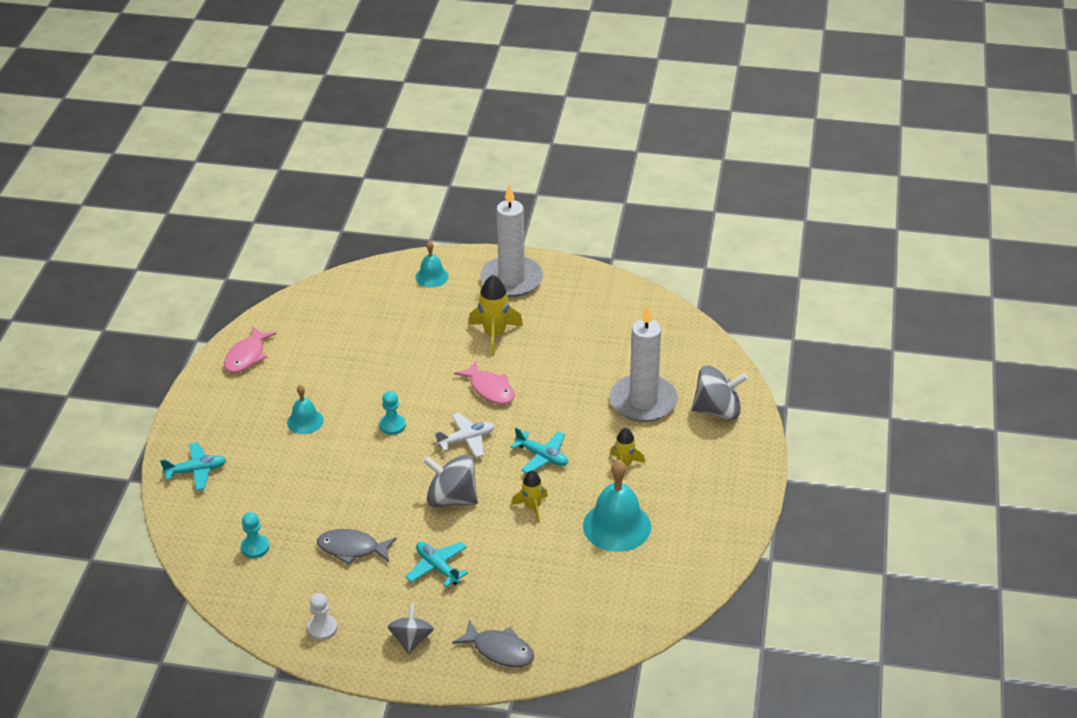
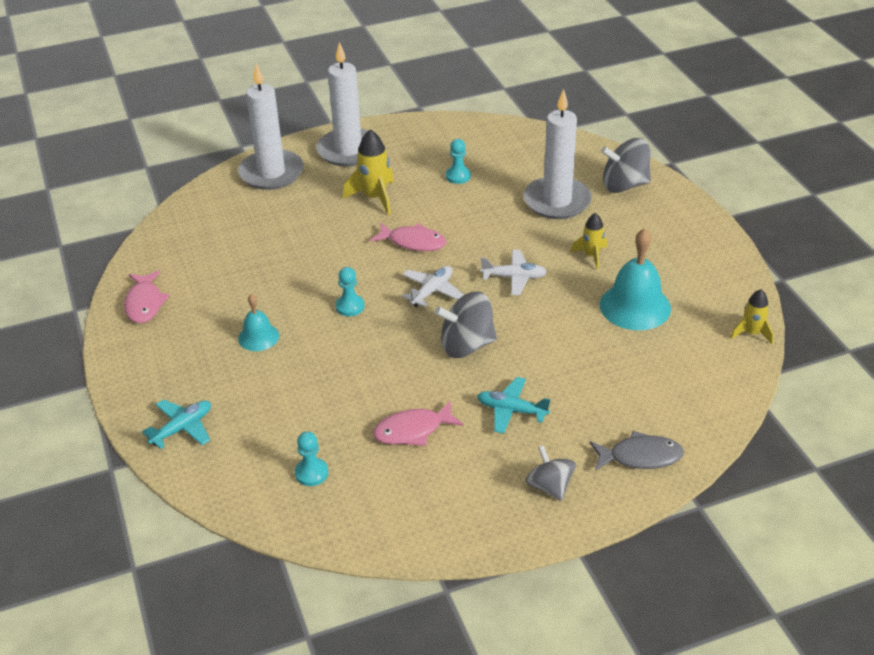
camera: 30 degrees left, 0 degrees up
(322, 628) = (453, 518): white pawn -> none
(352, 549) = (413, 430): grey fish -> pink fish
(432, 276) = (271, 173): turquoise bell -> white candle
(532, 507) = (547, 322): yellow rocket -> yellow rocket (751, 333)
(542, 456) = (514, 277): turquoise plane -> white plane
(581, 342) = (458, 176): none -> turquoise pawn
(717, 410) = (624, 185): grey spinning top -> grey spinning top turned 150 degrees counterclockwise

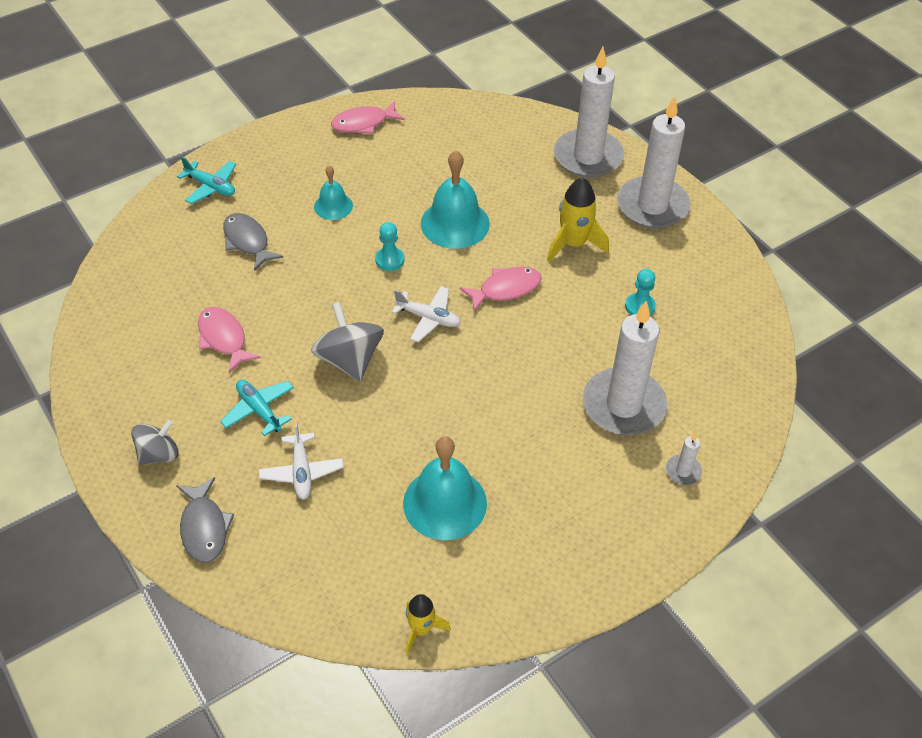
camera: 75 degrees right, 10 degrees up
(282, 404) = (247, 241): none -> grey fish
(311, 473) = (165, 279): turquoise pawn -> none
(320, 260) = (455, 223): none -> turquoise bell
(413, 242) = (506, 289): pink fish -> pink fish turned 120 degrees counterclockwise
(511, 410) = (259, 410): turquoise plane -> turquoise plane turned 45 degrees counterclockwise
(514, 277) = (468, 384): white plane -> white plane (301, 471)
(591, 256) = (527, 451): yellow rocket -> none
(624, 185) = (683, 471): grey spinning top -> white candle

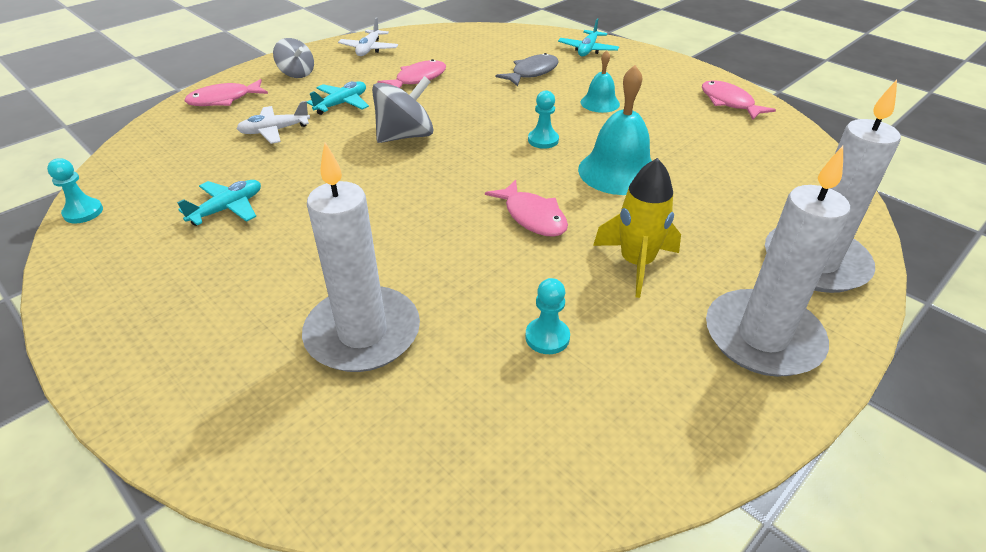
camera: 80 degrees right, 10 degrees down
(204, 528) = (224, 100): grey fish -> pink fish
(421, 629) = (83, 212): yellow rocket -> turquoise pawn
(428, 318) = (470, 171): white plane -> white plane (369, 49)
(445, 503) = (227, 209): turquoise bell -> turquoise plane
(683, 471) = (247, 405): white candle -> none

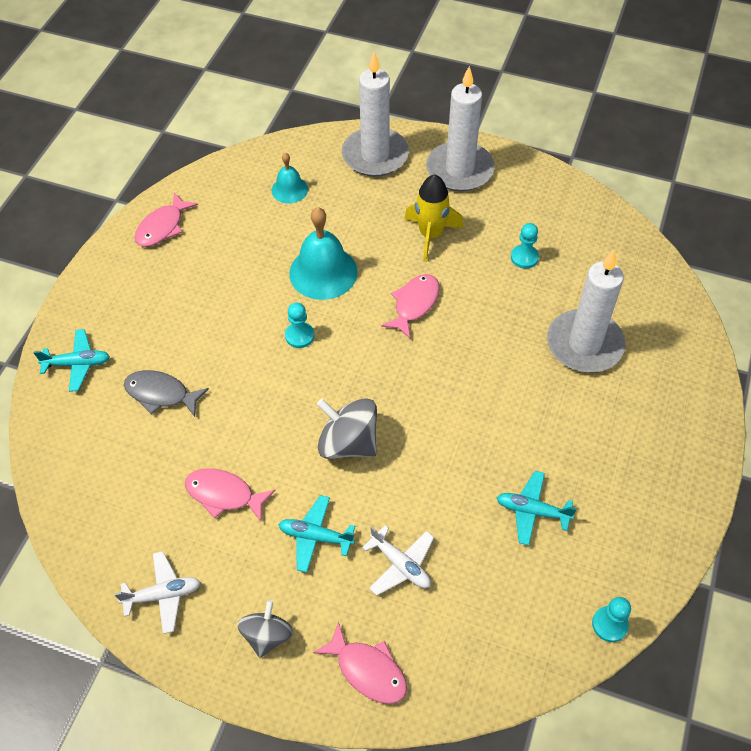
camera: 115 degrees left, 15 degrees up
(600, 103) = (206, 317): turquoise bell -> turquoise bell (289, 189)

